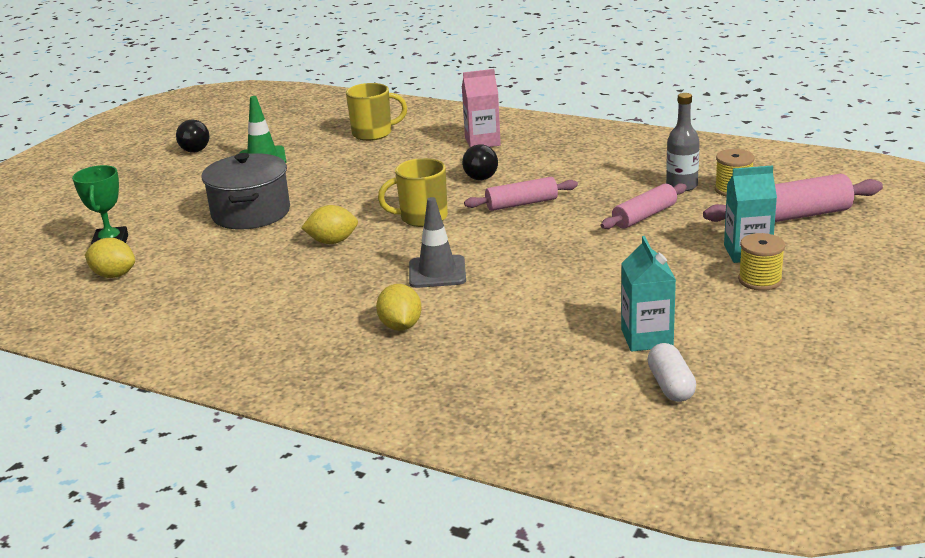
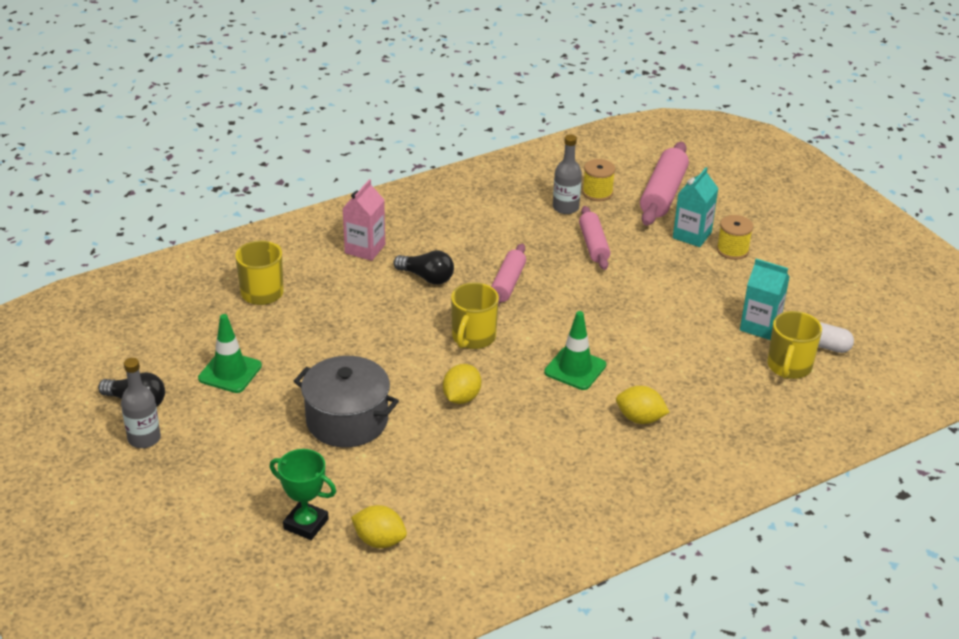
camera: 60 degrees left, 10 degrees up
(114, 275) = (379, 540): yellow lemon -> yellow lemon turned 60 degrees clockwise
(157, 163) = (144, 438): none -> grey bottle
(437, 272) = (575, 369): grey traffic cone -> green traffic cone
(598, 377) = (789, 367): none -> yellow mug

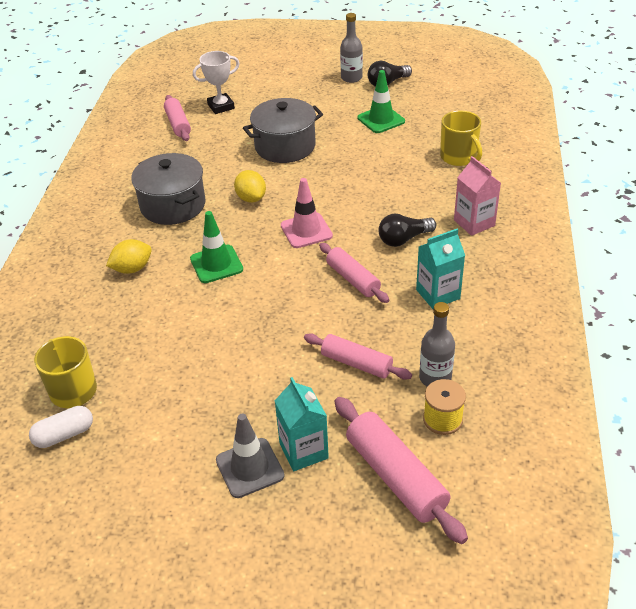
camera: 130 degrees right, 5 degrees up
(306, 524) = (221, 106): green trophy -> white trophy
(379, 540) = (178, 124): yellow lemon -> pink rolling pin
(473, 337) = (306, 231): yellow mug -> pink traffic cone
(528, 448) = (173, 205): none -> grey pot
(732, 250) = (250, 468): yellow spool -> grey traffic cone
(760, 326) = (134, 407): turquoise carton -> turquoise carton (438, 294)

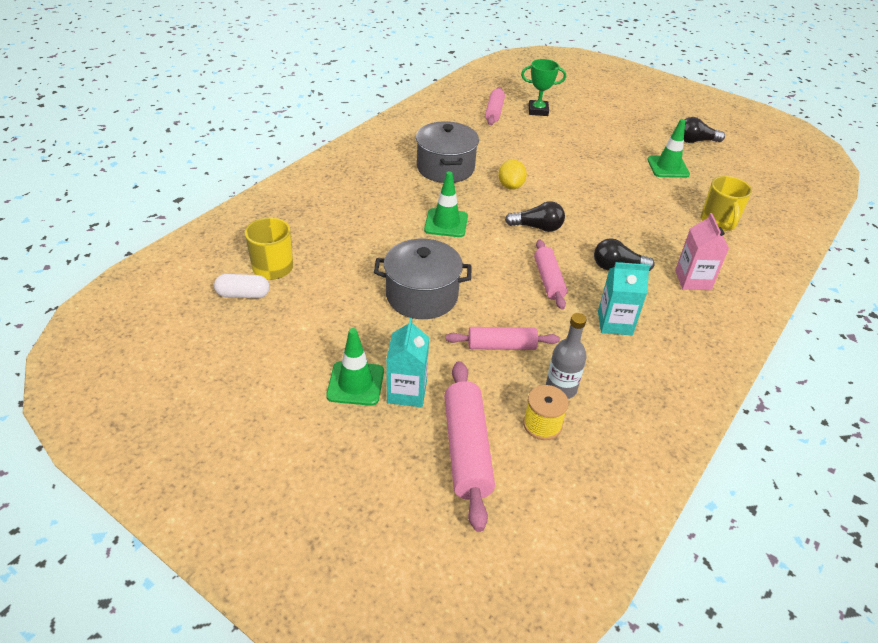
camera: 25 degrees right, 0 degrees up
(132, 269) = (380, 201): yellow lemon -> none
(221, 106) = (538, 111): white trophy -> green trophy
(250, 468) = (355, 383): grey traffic cone -> green traffic cone
(285, 146) = (568, 158): grey pot -> grey pot (422, 295)
(306, 231) = (537, 227): pink traffic cone -> black light bulb
(351, 78) = (666, 126): grey bottle -> none
(356, 363) = (501, 346): pink rolling pin -> pink rolling pin turned 60 degrees counterclockwise

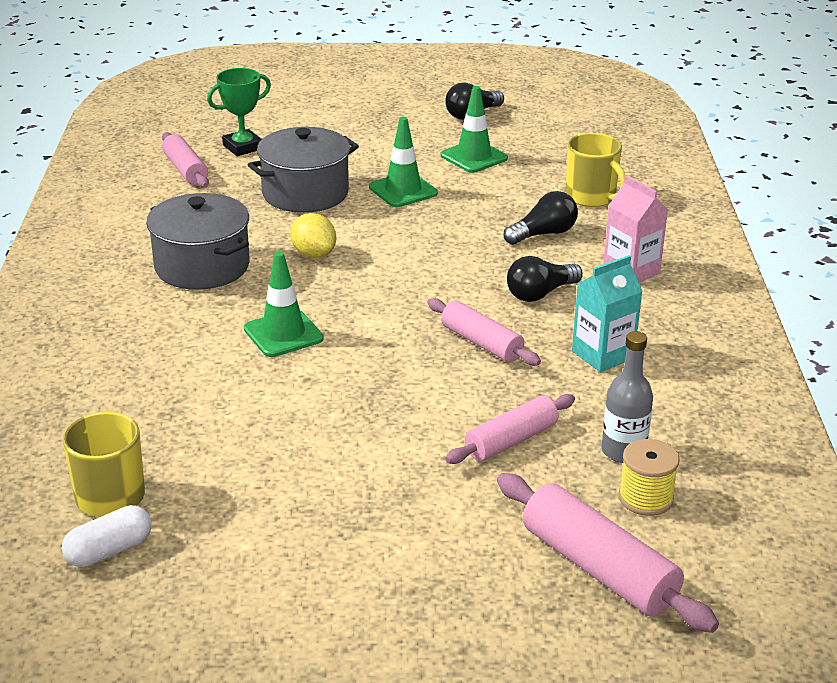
camera: 35 degrees left, 10 degrees down
(355, 383) = (392, 572): green traffic cone -> green traffic cone (403, 190)
(407, 392) = (463, 547): turquoise carton -> none
(422, 295) = (354, 432): grey pot -> grey pot (305, 193)
(537, 227) = (402, 289): black light bulb -> black light bulb (543, 234)

